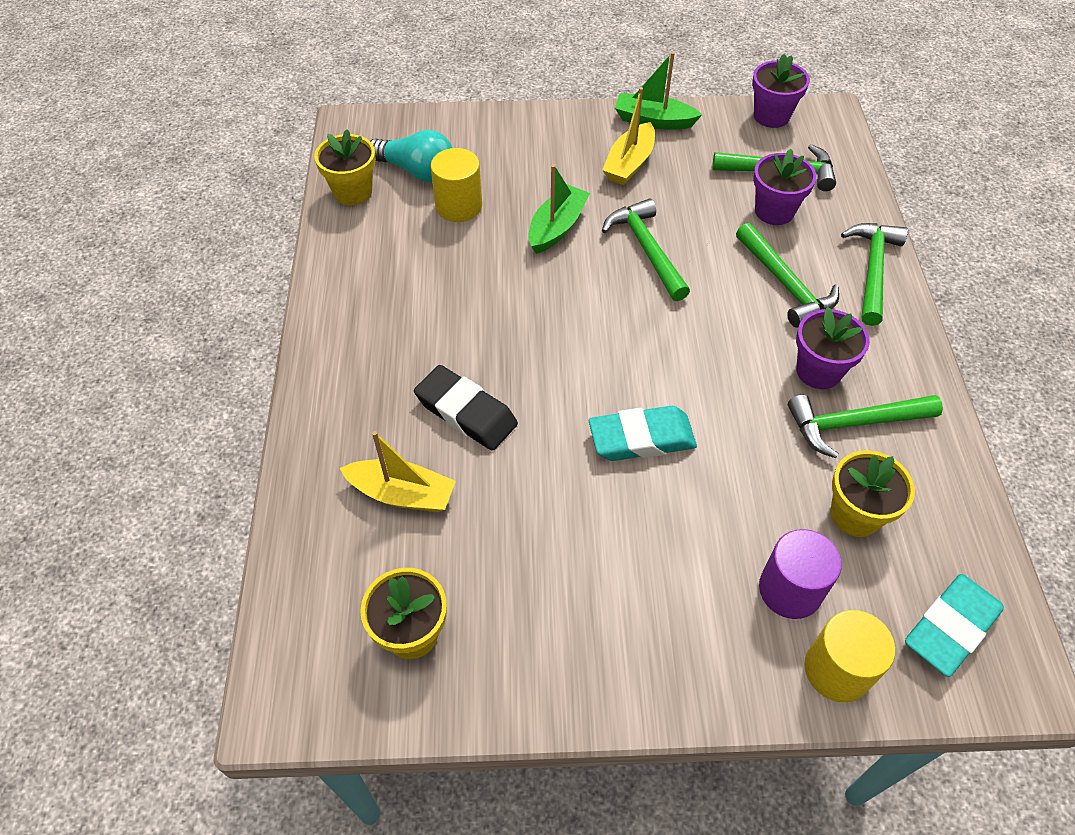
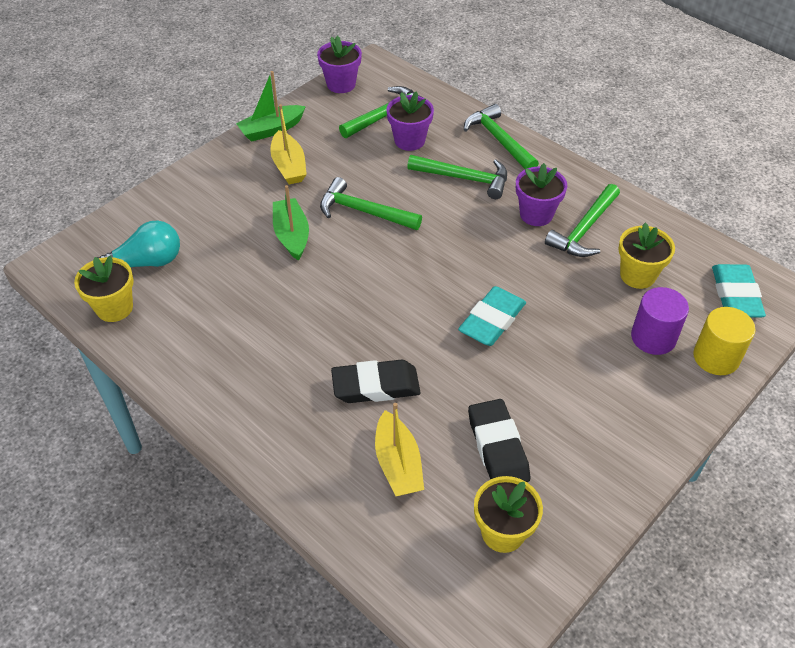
camera: 45 degrees left, 5 degrees down
(402, 494) = (398, 464): yellow boat -> yellow boat turned 105 degrees clockwise
(459, 206) = (207, 266): yellow cylinder -> none
(501, 556) = (498, 447): none -> black eraser

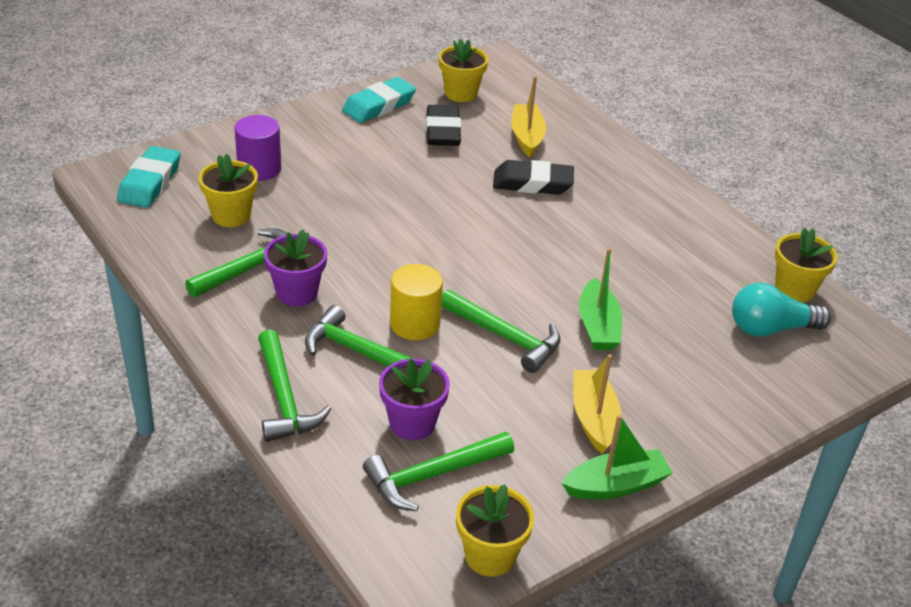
camera: 170 degrees left, 10 degrees down
(341, 84) = (490, 556): purple flower pot -> yellow flower pot
(492, 320) = (404, 208): turquoise eraser -> turquoise eraser (379, 106)
(716, 357) = (216, 146): yellow cylinder -> yellow cylinder (415, 324)

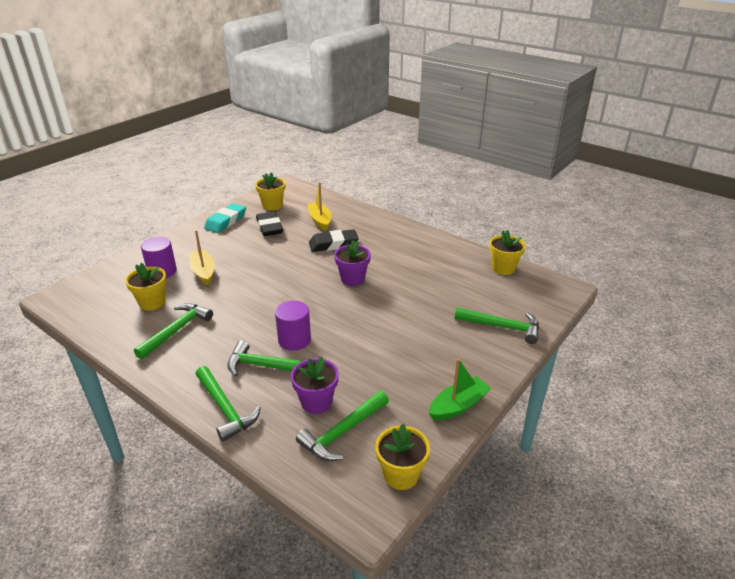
camera: 15 degrees left, 5 degrees down
(150, 182) = (90, 295): turquoise eraser -> none
(297, 293) = (211, 339): purple flower pot -> purple flower pot (352, 279)
(415, 324) = (294, 340): yellow cylinder -> purple cylinder
(504, 336) = (352, 334): green hammer -> green hammer (502, 327)
(594, 418) = (427, 368): yellow boat -> yellow boat (203, 272)
(598, 326) = (405, 314): green boat -> none
(770, 328) = (501, 292): turquoise light bulb -> none

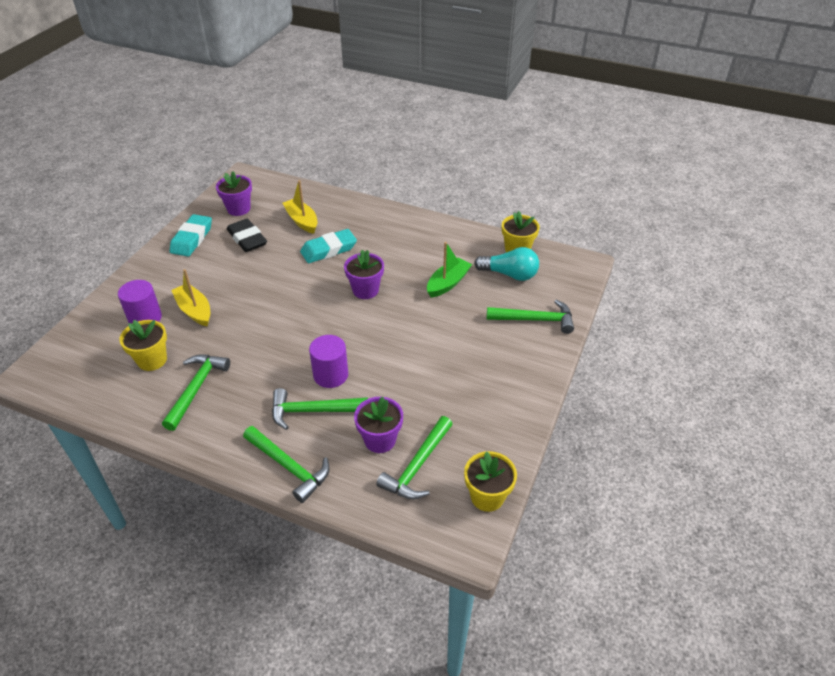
camera: 15 degrees left, 10 degrees up
(272, 205) = (238, 209): yellow flower pot -> purple flower pot
(333, 244) = (329, 250): black eraser -> turquoise eraser
(458, 406) = (518, 414): green boat -> green boat (448, 283)
(489, 286) = (509, 274): none -> turquoise light bulb

